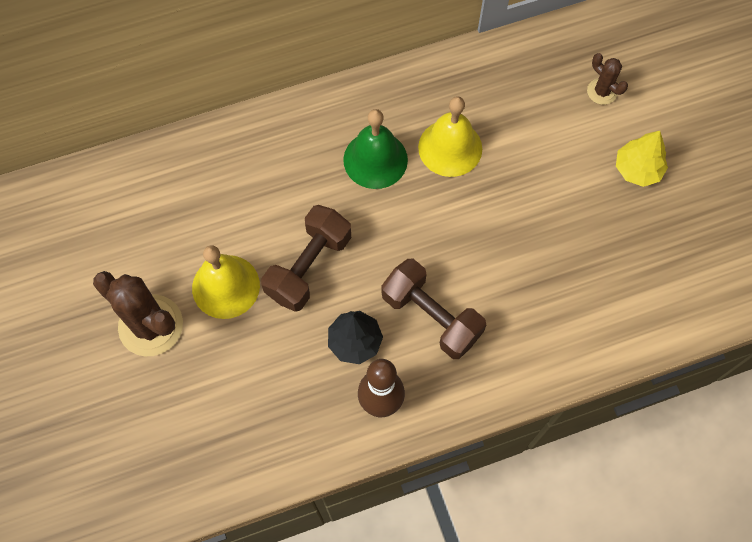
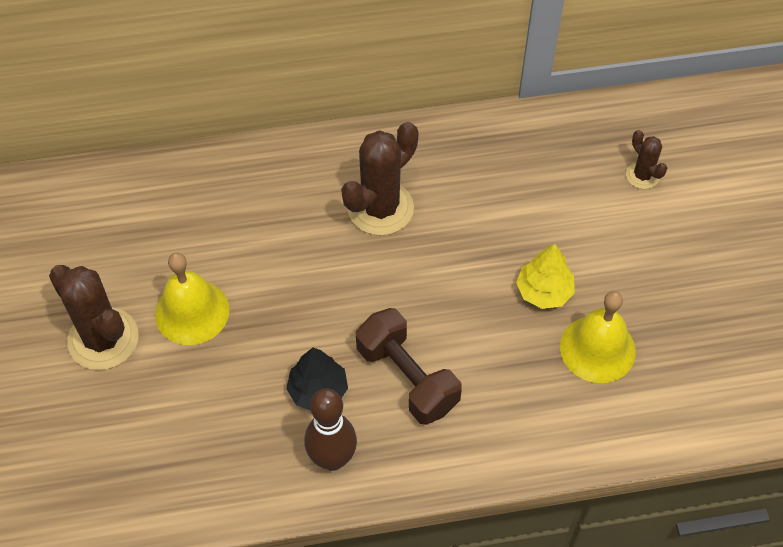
camera: 10 degrees right, 10 degrees down
(309, 267) = (285, 306): brown dumbbell -> none
(375, 159) = (380, 208): green bell -> brown cactus
(450, 148) = (464, 208): yellow bell -> yellow bell (597, 348)
(637, 169) = (667, 260): yellow tree -> yellow tree (544, 291)

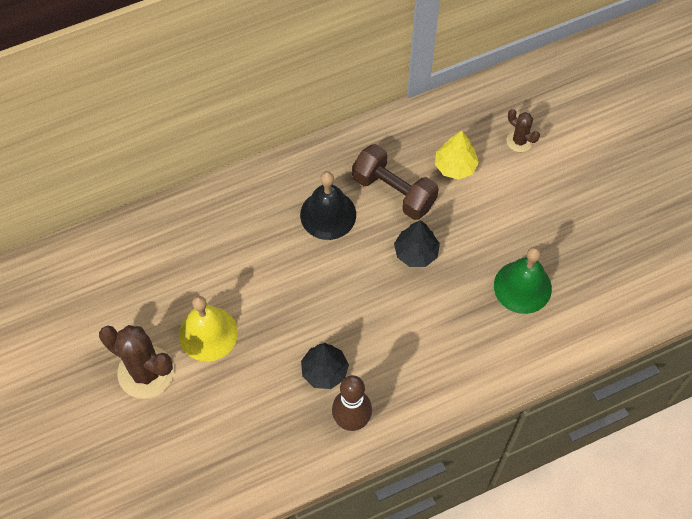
camera: 15 degrees left, 5 degrees up
(380, 208) = (328, 214): brown cactus -> black bell
(407, 378) = (388, 344): brown dumbbell -> brown dumbbell (394, 192)
(475, 277) = (416, 252): none -> black tree
(544, 291) = (471, 251): yellow tree -> yellow tree (455, 166)
(597, 348) = (522, 287): yellow bell -> green bell

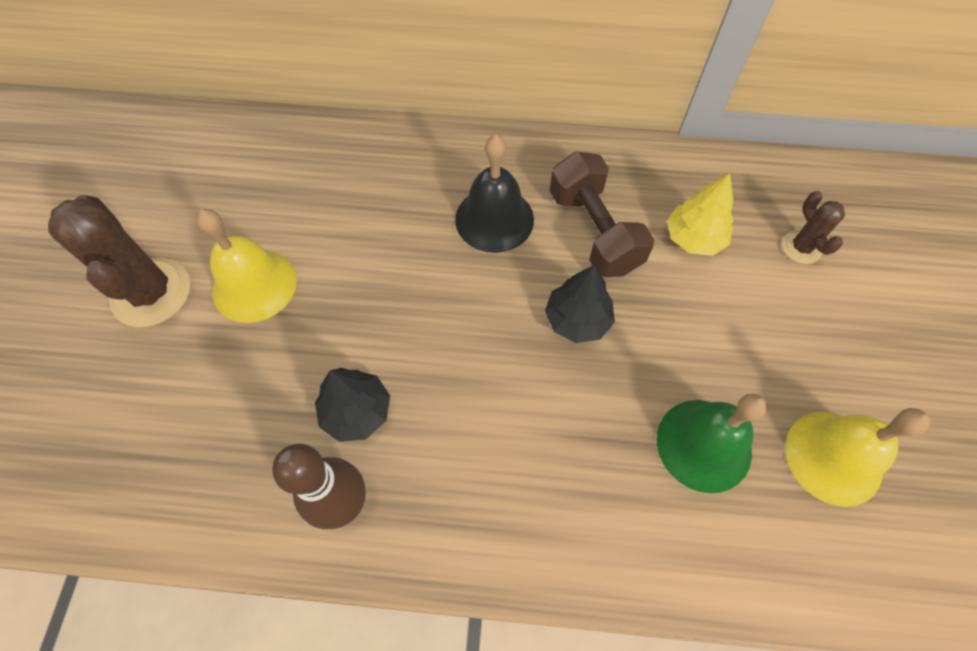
camera: 30 degrees right, 0 degrees up
(591, 258) = (833, 457): none -> yellow bell

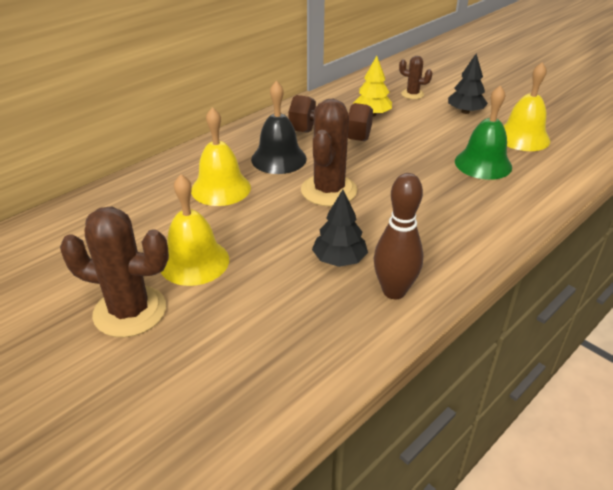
camera: 50 degrees left, 25 degrees down
(390, 212) = (221, 188): none -> yellow bell
(476, 312) = (329, 190): none -> brown cactus
(577, 320) = (374, 164): black tree -> black tree (465, 112)

